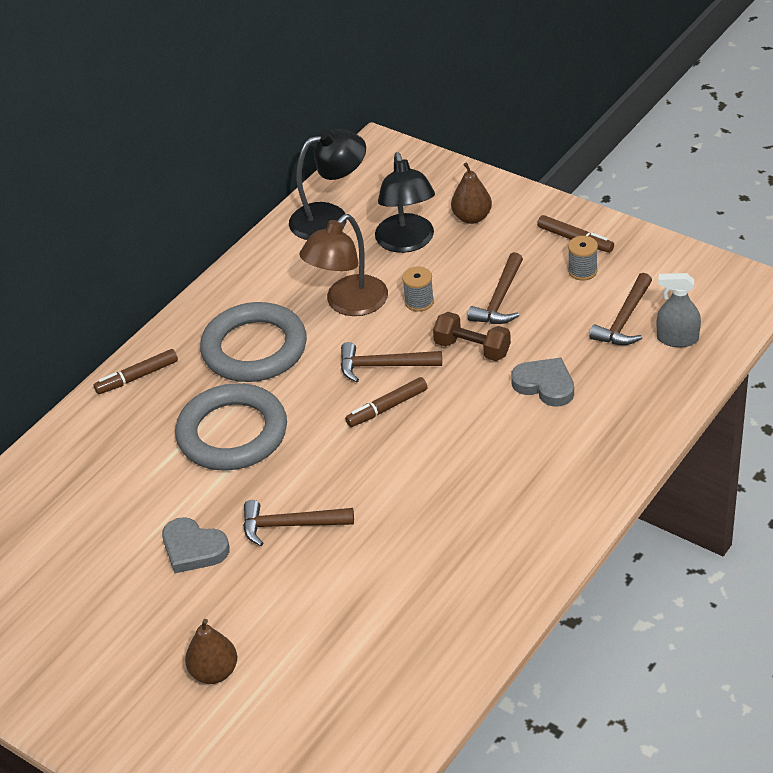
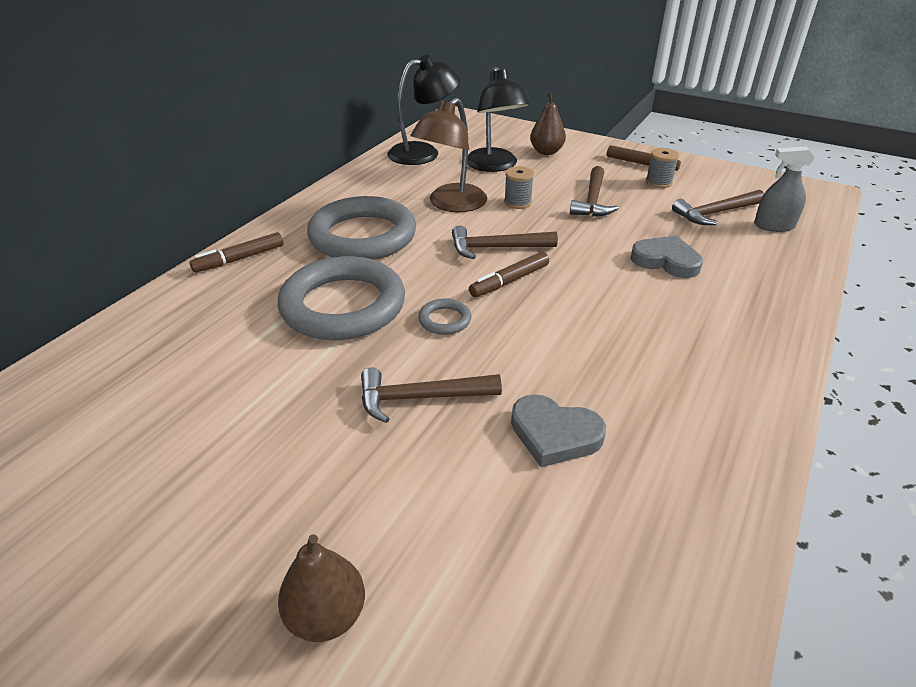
camera: 10 degrees left, 5 degrees down
(193, 549) = (296, 429): grey heart -> grey heart (554, 434)
(320, 451) = (444, 320): none -> grey ring
(472, 349) = (581, 234): brown dumbbell -> none
(624, 319) = (715, 213): brown hammer -> brown hammer turned 45 degrees clockwise

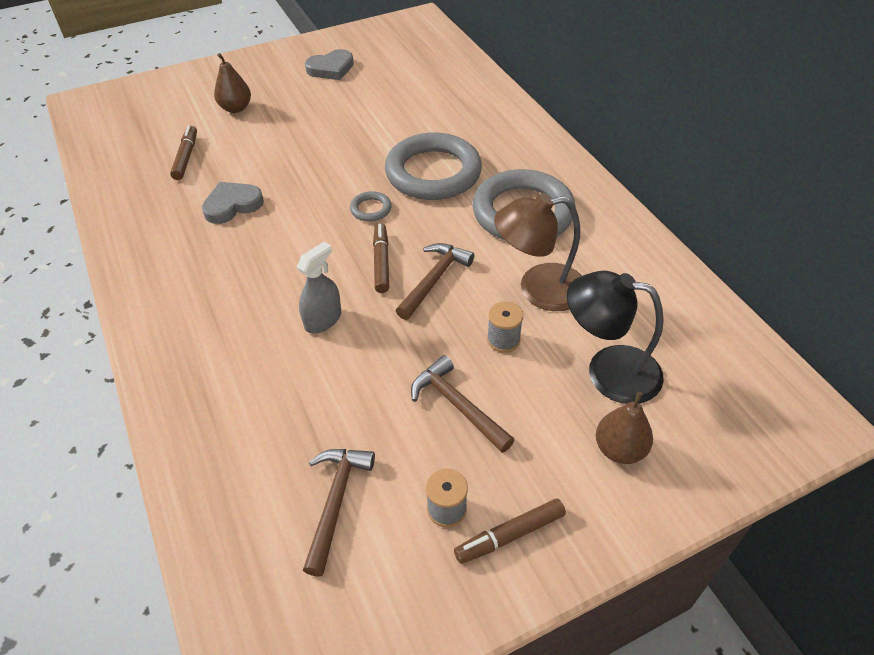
camera: 125 degrees right, 10 degrees up
(239, 259) = (539, 146): brown marker -> brown marker (186, 157)
(421, 398) = (314, 171): brown hammer -> none
(423, 152) = (690, 326): black lamp -> none
(451, 204) = (538, 289): brown lamp -> brown lamp turned 75 degrees counterclockwise
(666, 261) = (307, 379): grey heart -> grey heart (331, 69)
(774, 226) = (262, 537): grey spray bottle -> grey spray bottle (323, 320)

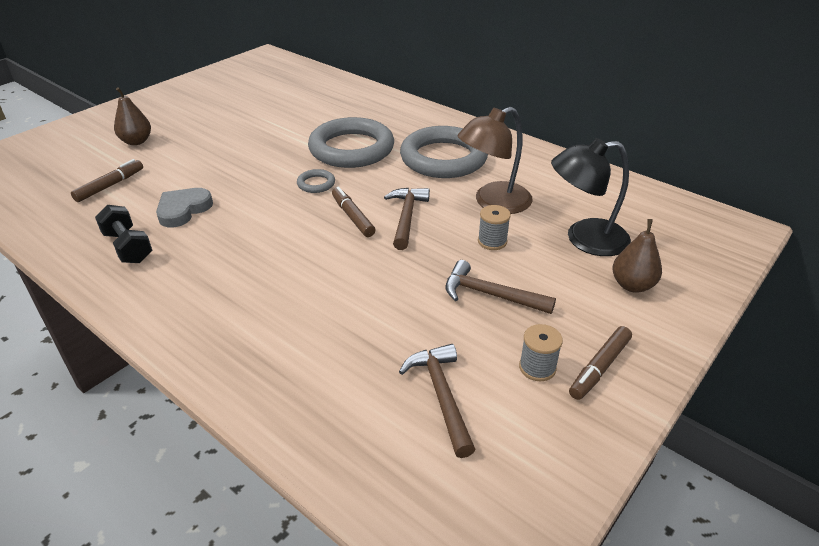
camera: 25 degrees left, 10 degrees down
(164, 235) = (128, 247): none -> black dumbbell
(186, 157) = (110, 186): brown marker -> brown marker turned 60 degrees clockwise
(323, 320) = (331, 269): grey spray bottle -> none
(331, 69) = (209, 99): grey heart -> none

